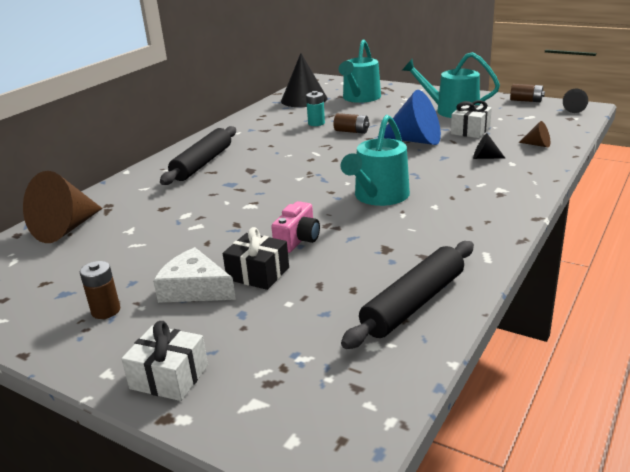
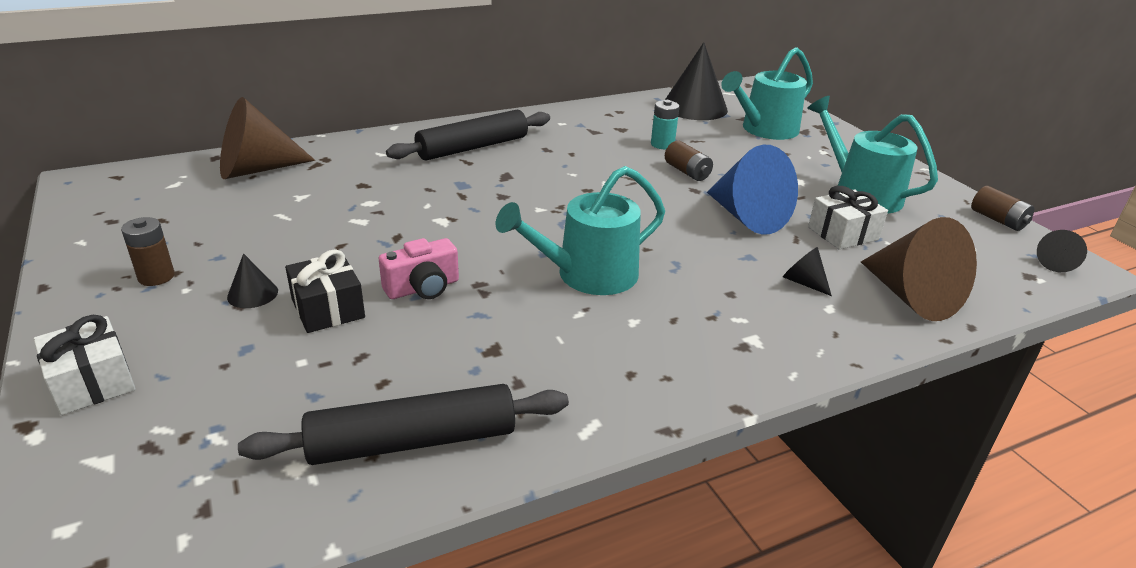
camera: 30 degrees right, 5 degrees up
(194, 288) = (252, 294): white cheese -> black cone
(537, 145) = (911, 297): brown cone -> brown cone, size x2.19

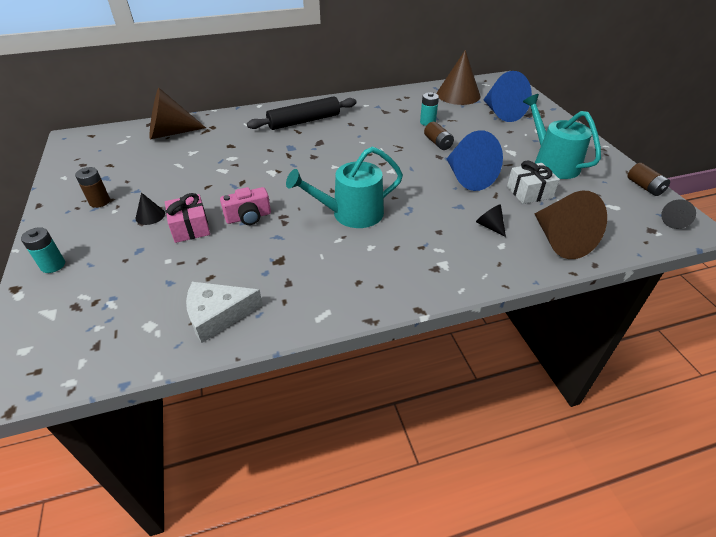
camera: 10 degrees right, 10 degrees up
(92, 382) = (53, 265): white gift -> turquoise battery
(328, 308) = (190, 227): black gift -> pink gift
(412, 441) = (217, 315): black rolling pin -> white cheese
(694, 107) = (458, 95): black cone -> brown cone
(765, 130) = (501, 113): turquoise watering can -> blue cone

